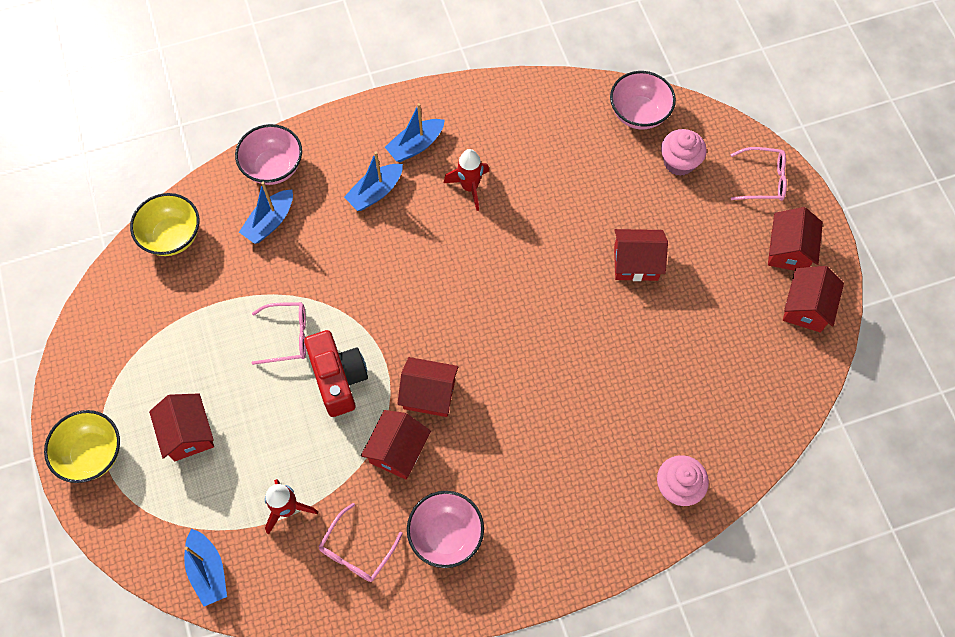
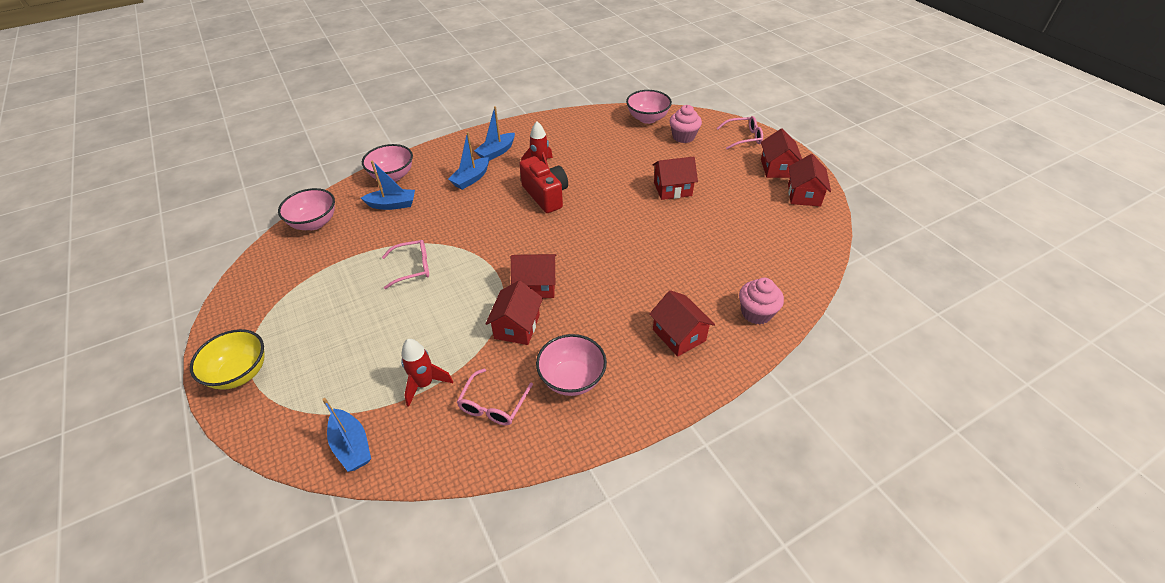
camera: 10 degrees left, 20 degrees down
(172, 236) = (314, 223): yellow bowl -> pink bowl
(188, 433) = (330, 344): red house -> red house (679, 335)
(270, 222) = (392, 205): blue boat -> blue boat turned 120 degrees counterclockwise
(338, 379) = (459, 287): red camera -> red camera (546, 195)

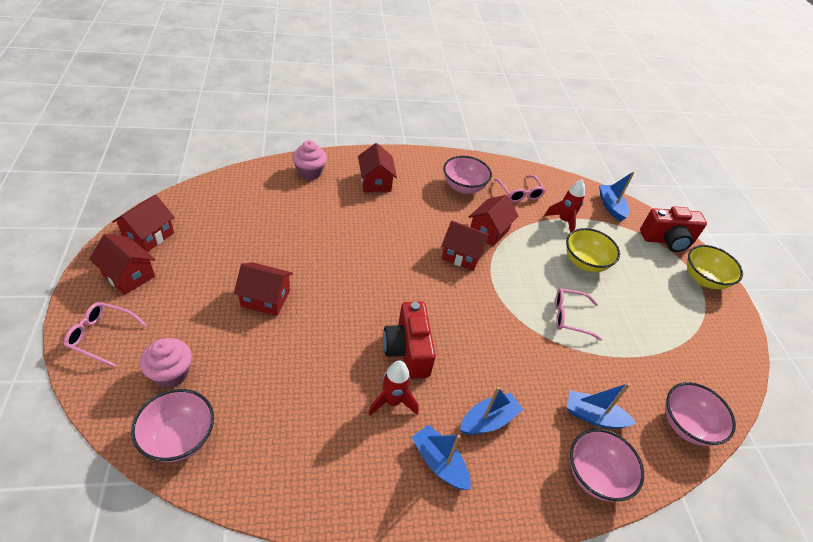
camera: 165 degrees left, 0 degrees up
(273, 417) = (667, 240): none -> red camera
(396, 333) = (585, 263): none -> yellow bowl
(493, 405) = (520, 193): pink glasses -> pink glasses turned 120 degrees clockwise
(496, 152) = (439, 463): blue boat -> blue boat turned 105 degrees counterclockwise
(777, 168) = (128, 275): red house -> red house turned 75 degrees counterclockwise

